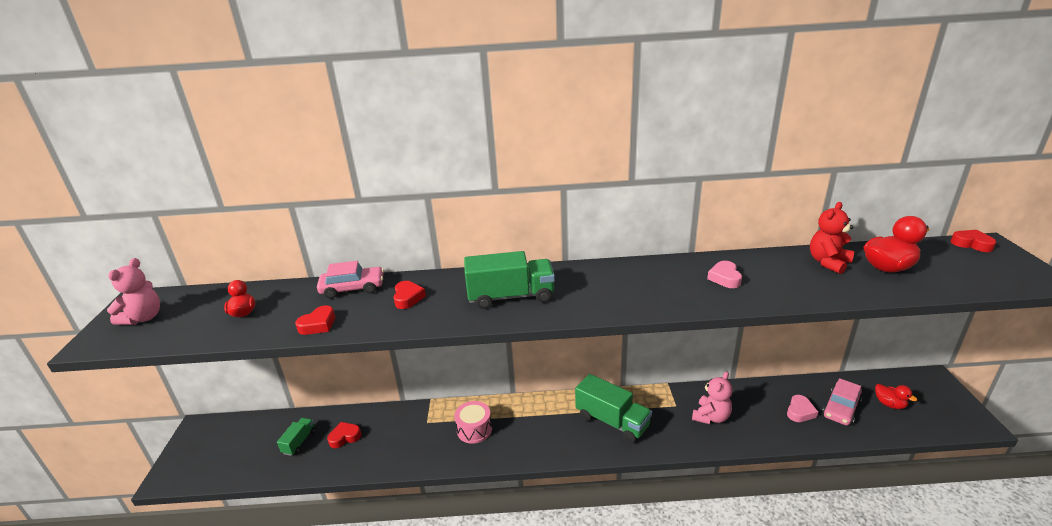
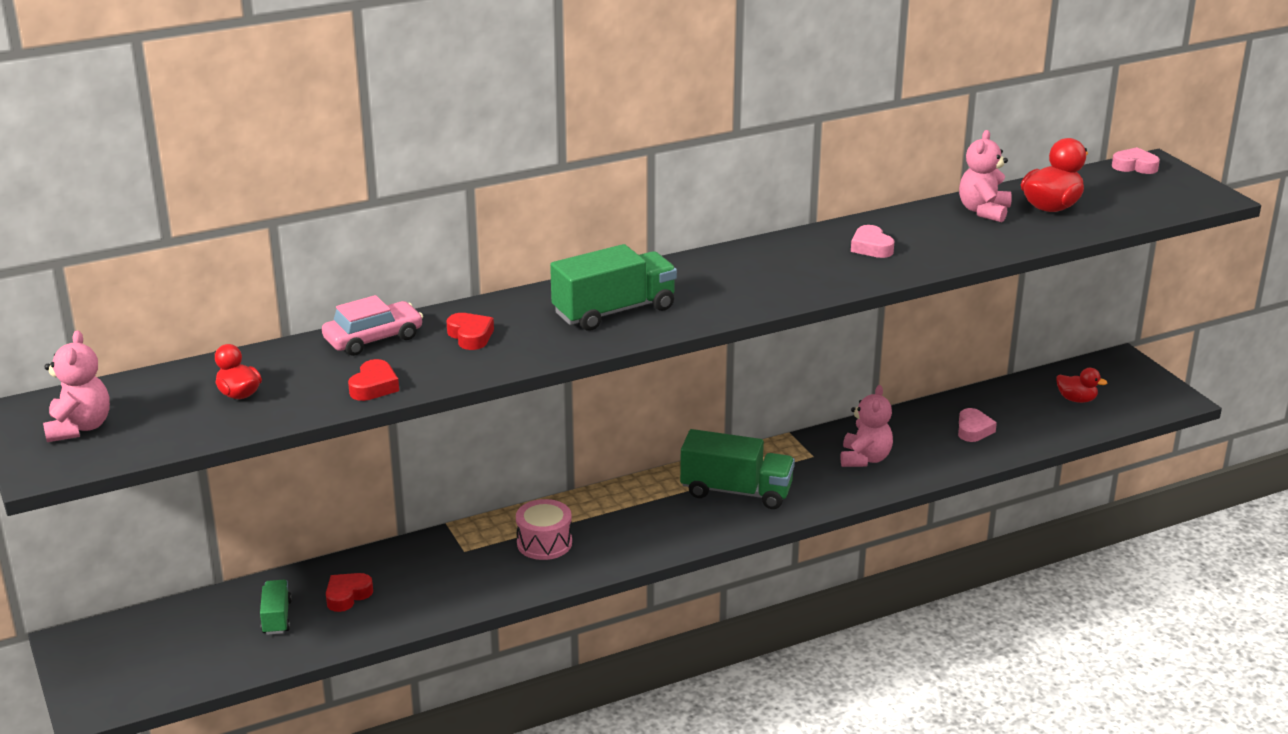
camera: 25 degrees left, 0 degrees up
(828, 262) = (983, 211): red teddy bear -> pink teddy bear
(841, 408) = (1021, 416): pink car -> none
(971, 244) = (1134, 166): red heart -> pink heart

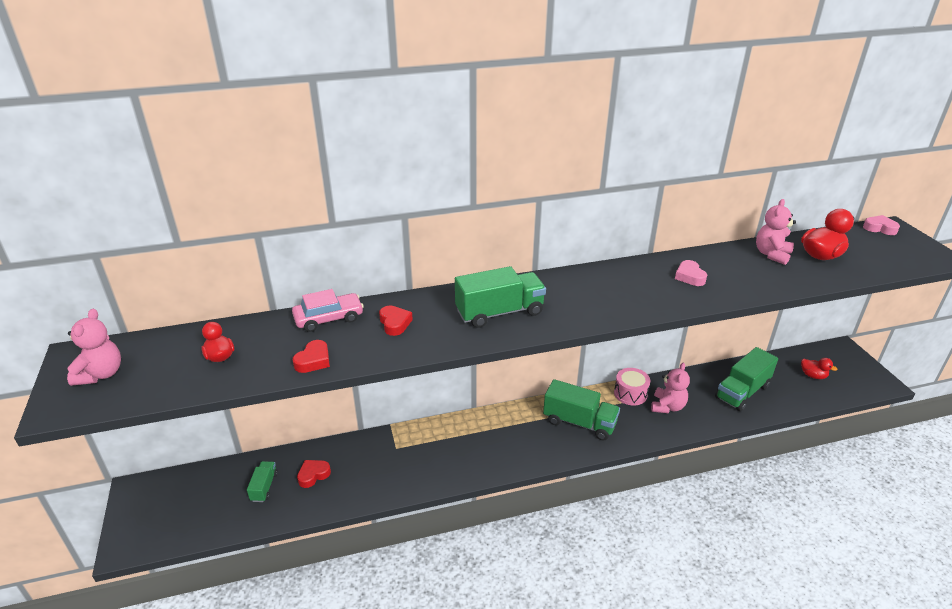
camera: 10 degrees right, 5 degrees up
(544, 543) = (448, 448): pink drum -> pink drum (630, 394)
(973, 430) = (742, 392): pink heart -> green truck

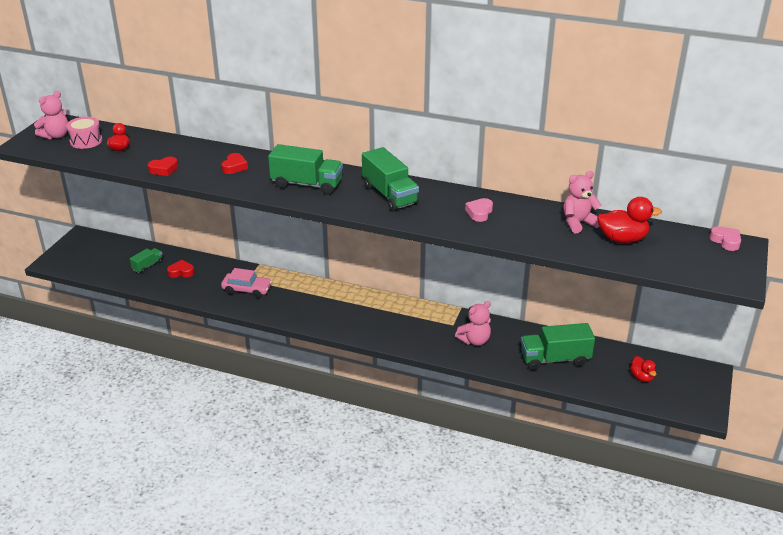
camera: 35 degrees right, 0 degrees up
(329, 318) = (201, 150): pink car -> pink car (247, 290)
(579, 422) = (390, 320): green truck -> green truck (389, 195)
(630, 394) = (456, 320): pink drum -> pink drum (86, 141)

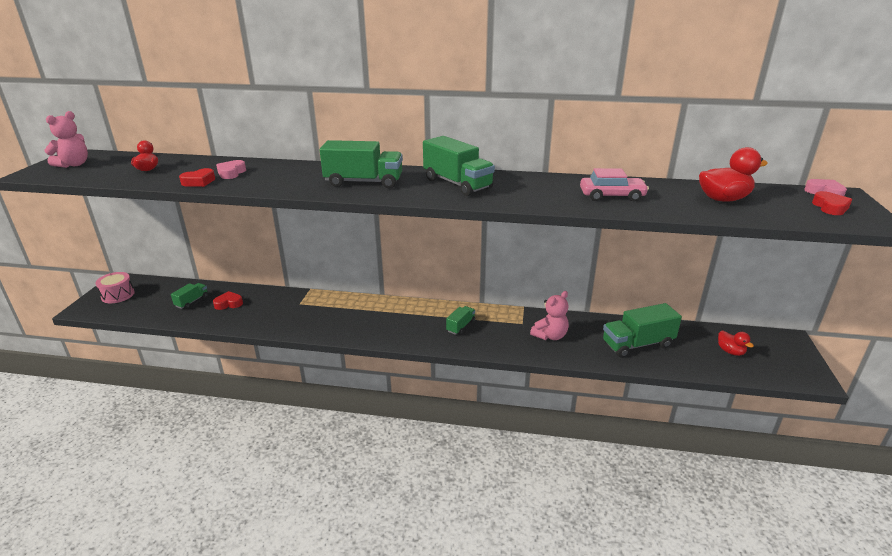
camera: 10 degrees left, 5 degrees down
(86, 141) = (109, 166): pink drum -> pink drum (118, 295)
(234, 167) = (280, 174): red heart -> red heart (830, 207)
(247, 290) = (301, 313): pink car -> pink car (612, 196)
(393, 321) = (461, 326): none -> green truck
(479, 212) = (560, 190): pink heart -> pink heart (231, 173)
(578, 223) = (667, 190): pink teddy bear -> none

